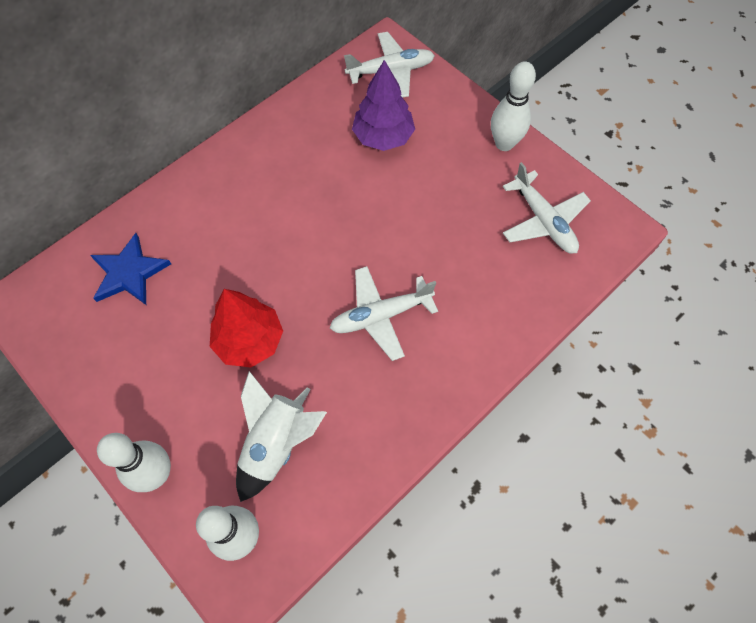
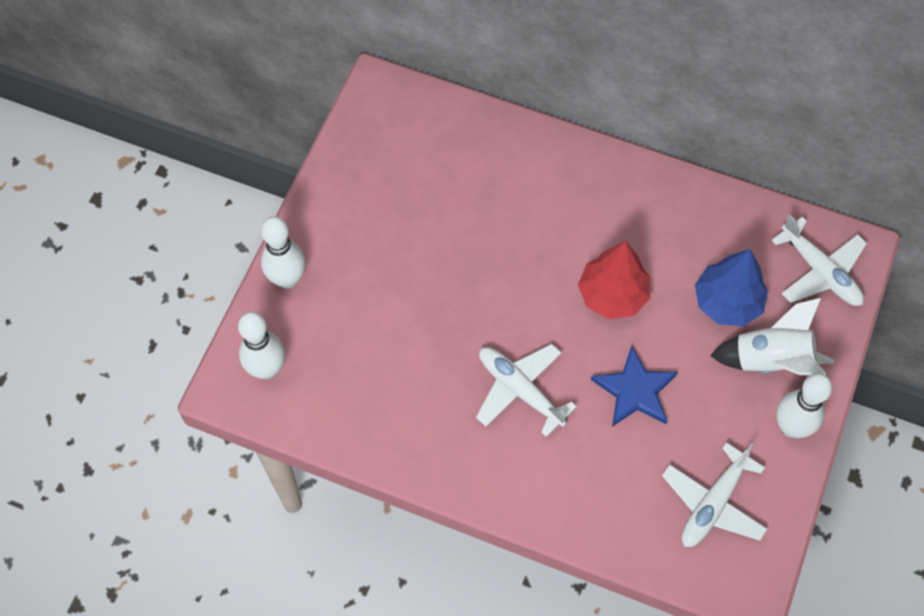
camera: 65 degrees right, 0 degrees up
(129, 273) = (451, 157): blue star -> blue star (635, 390)
(249, 341) = (437, 289): red tree -> red tree (612, 295)
(276, 443) = (355, 358): white rocket -> white rocket (771, 360)
(383, 137) = (727, 302): purple tree -> blue tree

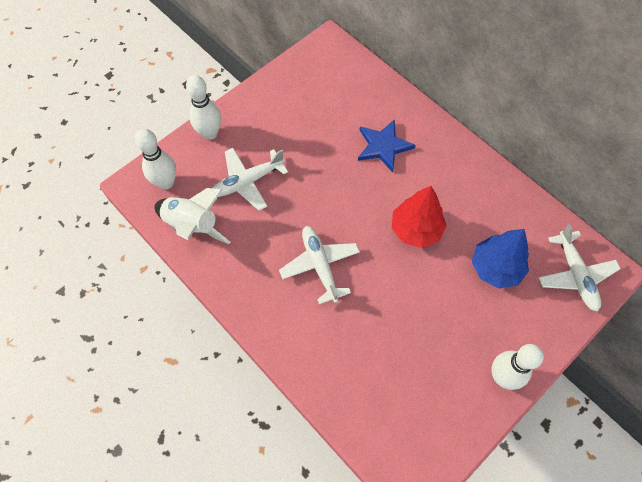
camera: 25 degrees right, 0 degrees up
(635, 390) = (399, 300): blue star -> blue star (383, 146)
(713, 504) = (416, 406): white plane -> white plane (247, 182)
(771, 360) = (509, 322): white rocket -> white rocket (192, 225)

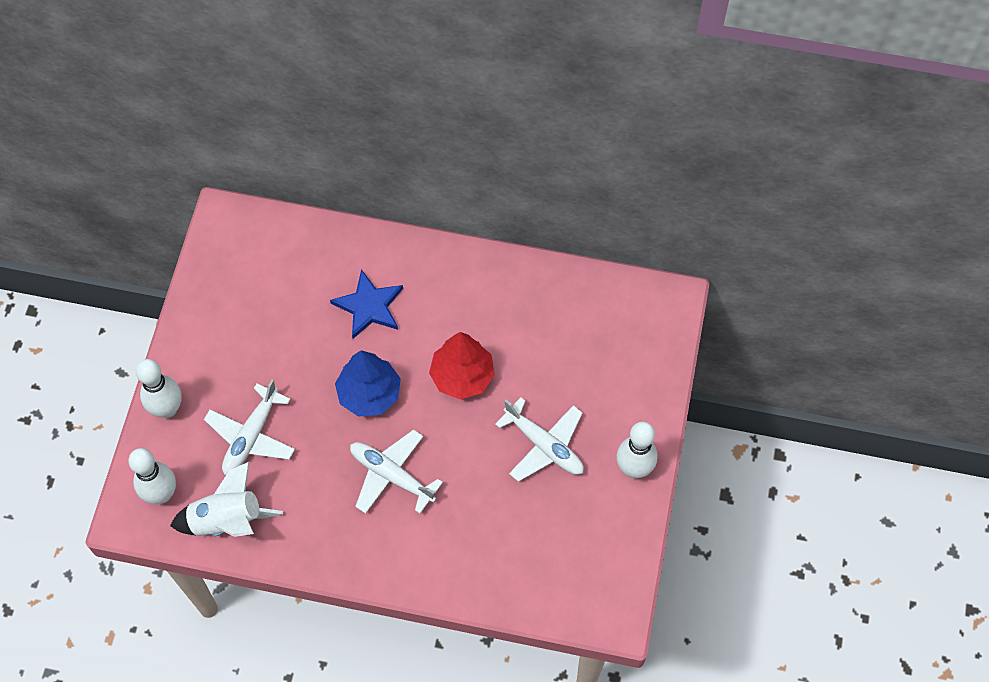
camera: 35 degrees left, 0 degrees up
(495, 268) = (564, 366): blue tree -> blue tree (369, 393)
(575, 275) = (642, 325): white plane -> white plane (544, 445)

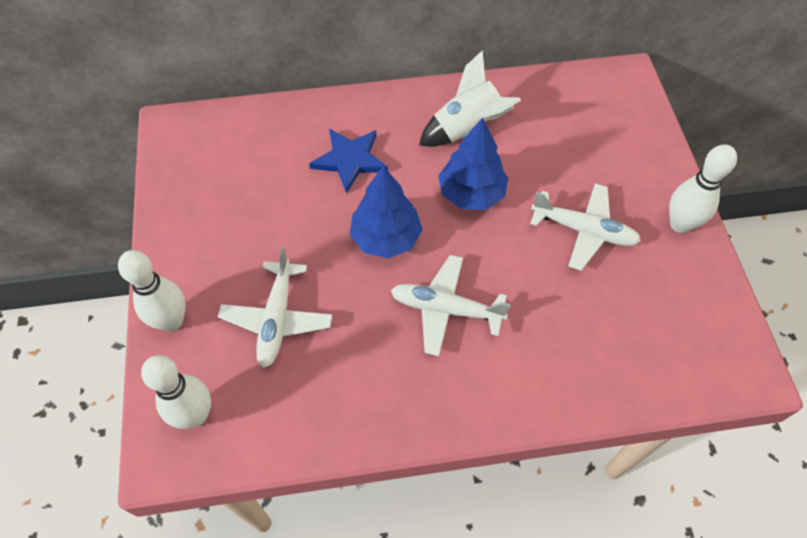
camera: 20 degrees left, 5 degrees down
(227, 520) = (284, 418): white rocket -> white rocket (466, 128)
(462, 376) = (471, 194): red tree -> blue tree

